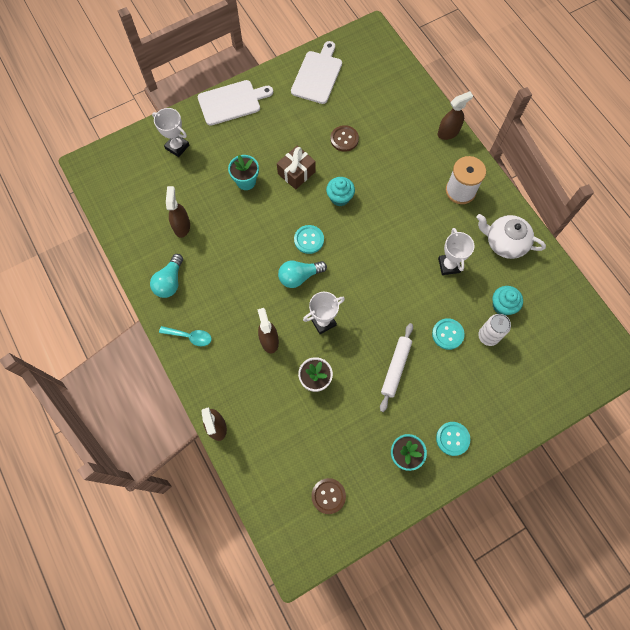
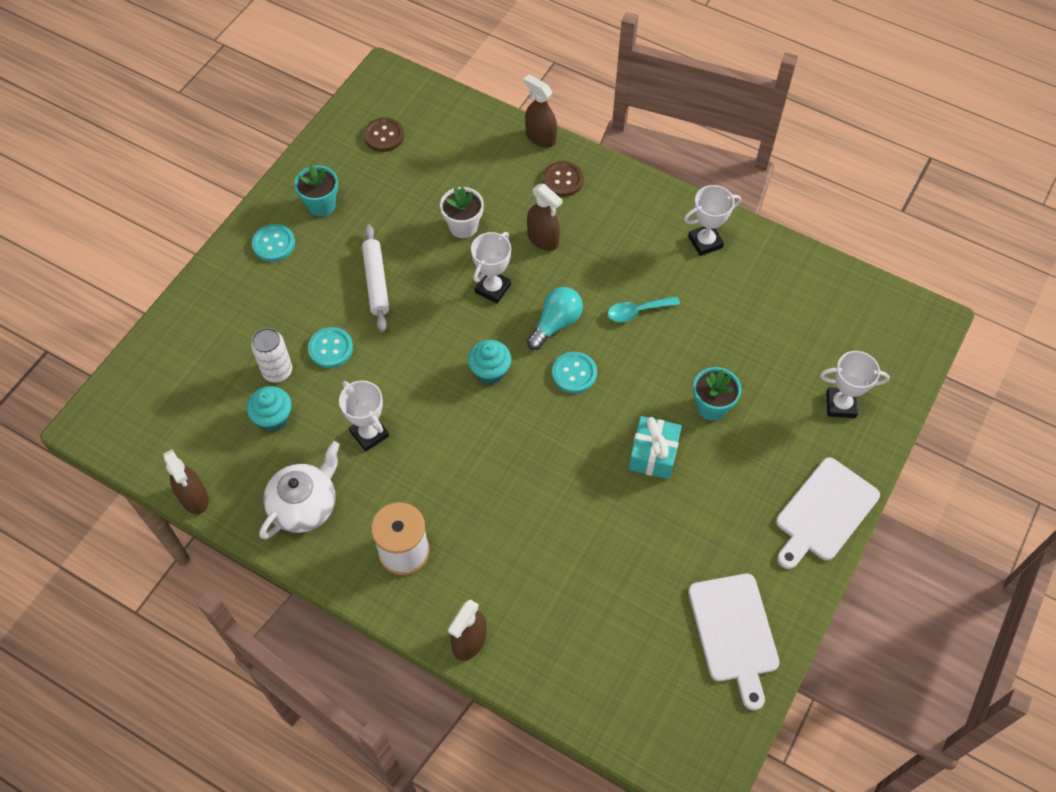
camera: 150 degrees right, 10 degrees down
(170, 282) = (705, 242): turquoise light bulb -> white trophy
(182, 226) = (745, 309): brown spray bottle -> brown spray bottle (194, 498)
(190, 336) = (635, 201): turquoise spoon -> turquoise spoon (637, 311)
(296, 173) = (653, 454): brown gift -> turquoise gift
(340, 197) = (570, 450): turquoise cupcake -> turquoise cupcake (490, 371)
(344, 139) = (620, 542): brown button -> brown button (563, 180)
(505, 242) = (304, 505): white teapot -> white teapot turned 45 degrees counterclockwise

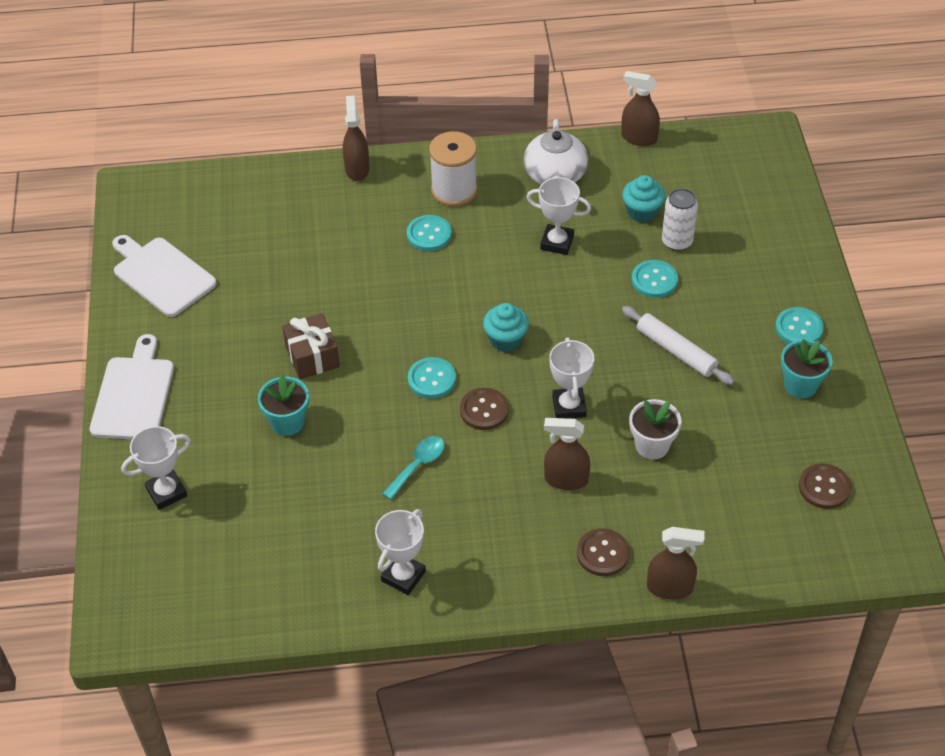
camera: 145 degrees right, 10 degrees down
(466, 515) = (429, 234): none -> turquoise button
(556, 323) = (484, 410): turquoise light bulb -> brown button
(653, 454) = (312, 356): turquoise gift -> brown gift

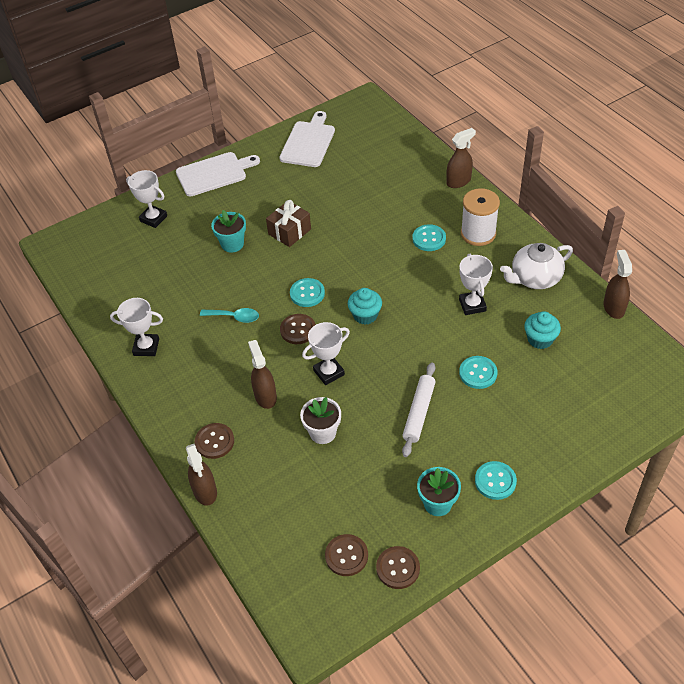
camera: 65 degrees right, 0 degrees up
(677, 241) = (526, 371): white can -> none
(860, 450) = (398, 568): none -> brown button

